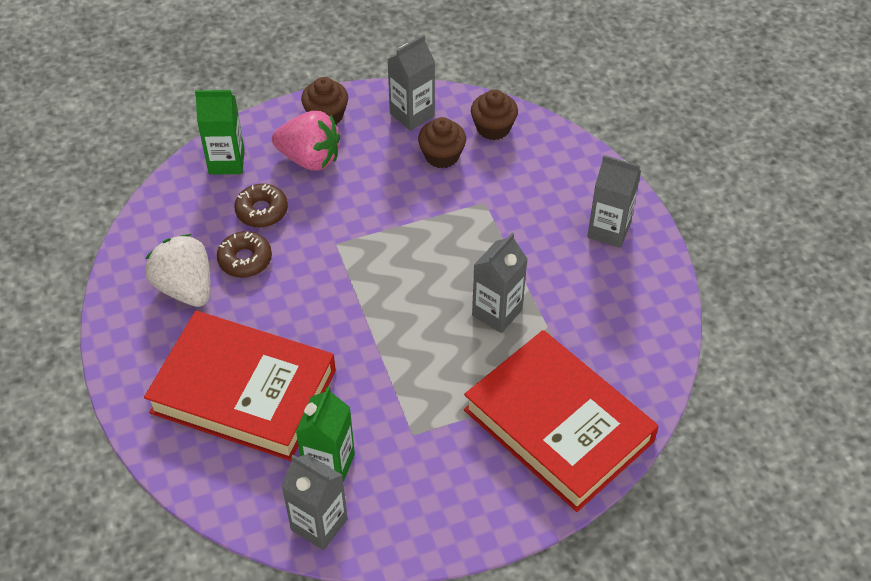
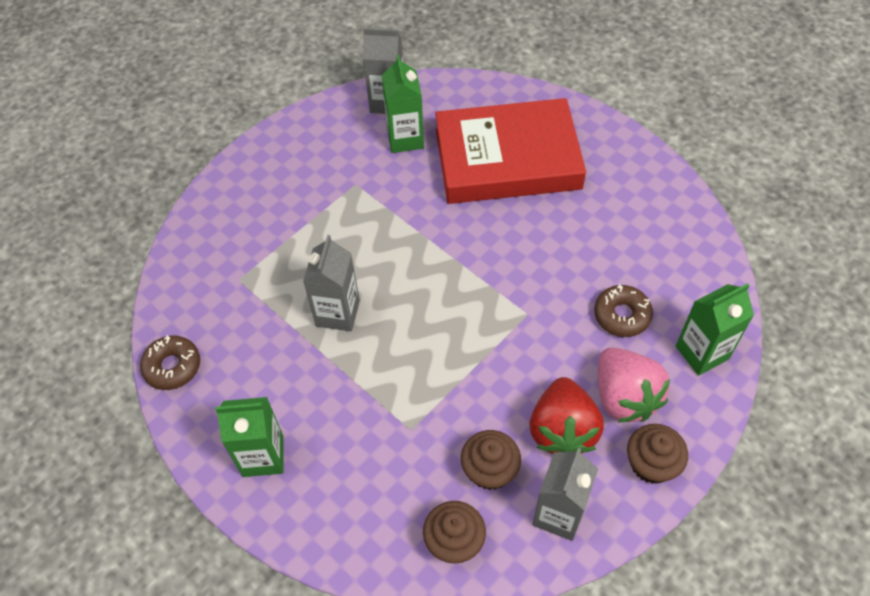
camera: 155 degrees right, 5 degrees up
(185, 288) = (623, 215): white strawberry -> none
(245, 259) = (596, 261): brown donut -> brown donut (172, 366)
(310, 158) = (624, 397): pink strawberry -> pink strawberry turned 105 degrees counterclockwise
(372, 157) = (562, 430): none -> red strawberry
(558, 425) = (240, 239): red book -> none
(609, 230) = (263, 456): grey carton -> green carton

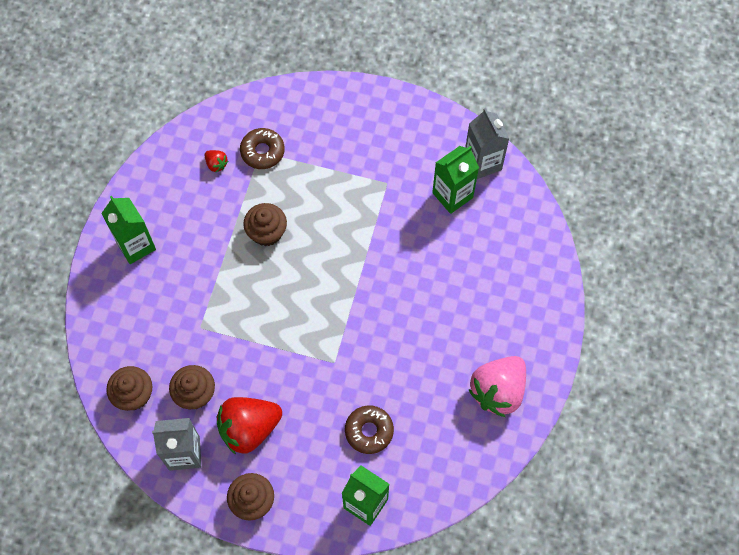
camera: 60 degrees right, 10 degrees up
(172, 366) = (171, 152): brown donut -> brown donut (262, 152)
(222, 327) = (216, 164): none -> red strawberry
(337, 313) = (267, 232): grey carton -> brown cupcake
(507, 159) = (475, 281): red book -> none
(624, 397) = (298, 461): pink strawberry -> pink strawberry (498, 391)

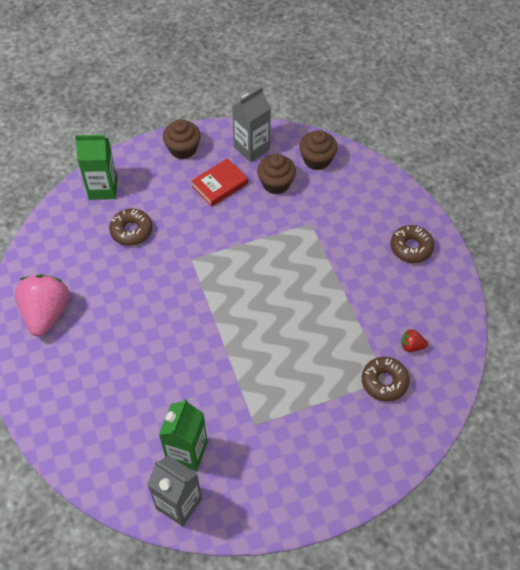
camera: 145 degrees right, 10 degrees down
(136, 245) = (411, 247): green carton -> brown donut
(249, 429) = (220, 185): red strawberry -> red book
(267, 232) = (321, 318): brown cupcake -> none

